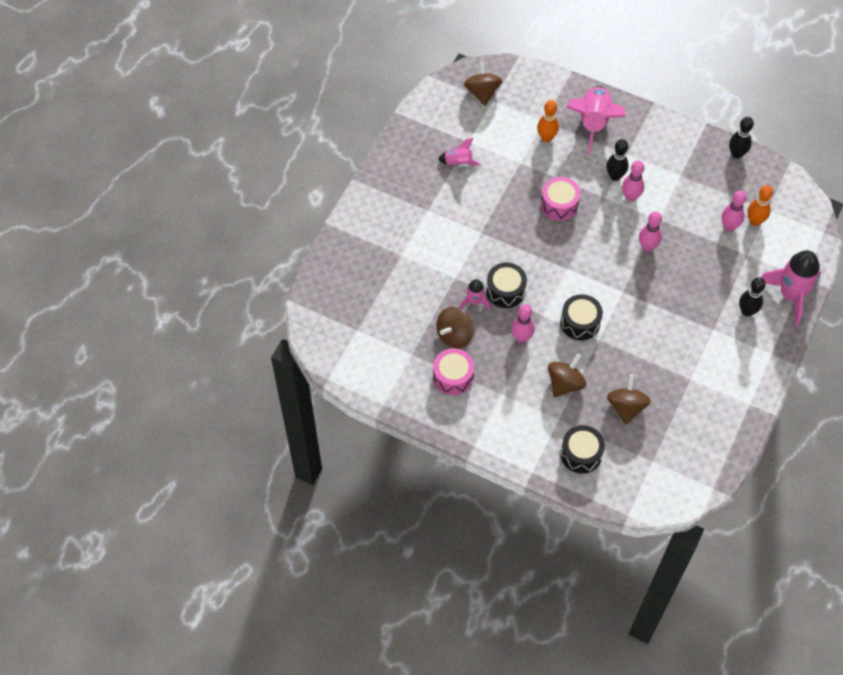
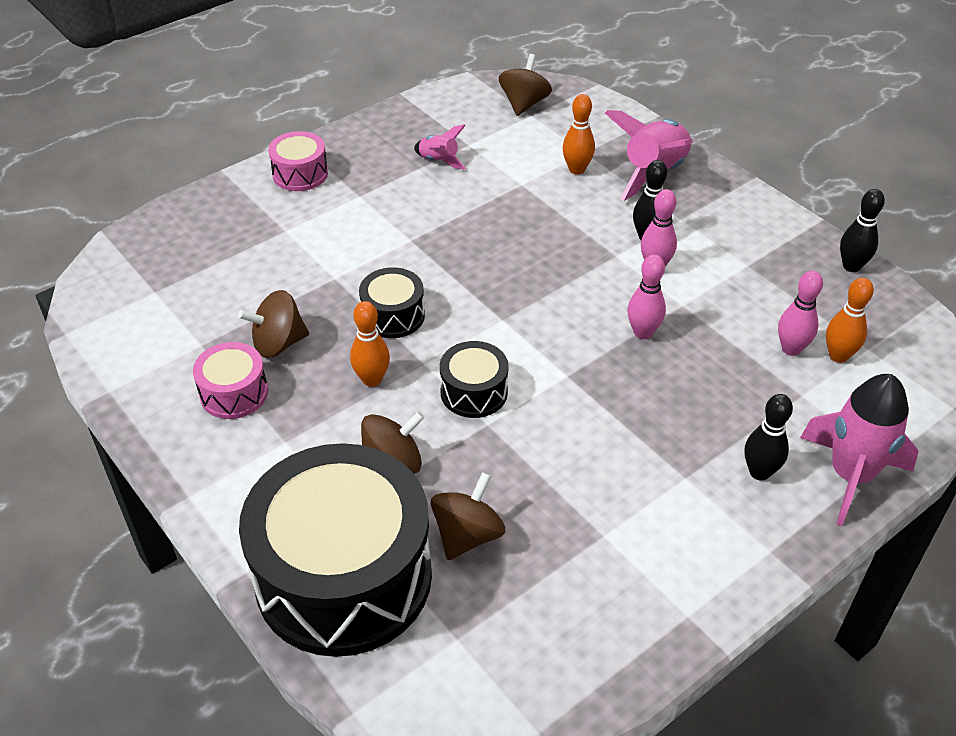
camera: 25 degrees right, 15 degrees down
(475, 301) = (340, 313): pink rocket -> none
(521, 337) = (372, 379): pink bowling pin -> orange bowling pin
(559, 204) = (543, 243): pink drum -> pink drum (300, 174)
(581, 454) = (344, 576): black drum -> black drum, size x2.27

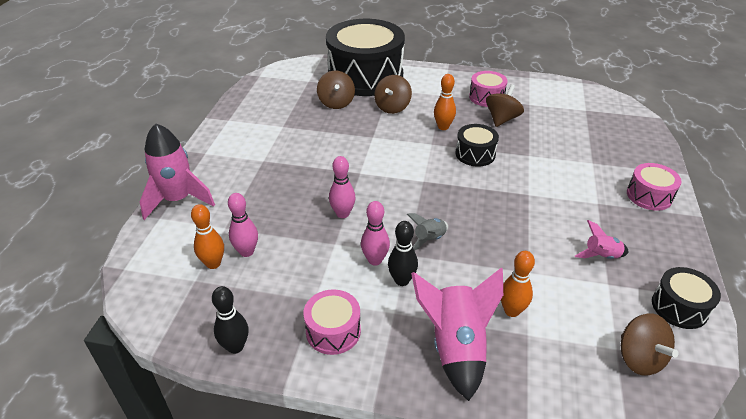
camera: 140 degrees right, 5 degrees down
(474, 392) = (394, 144): black drum -> black drum (679, 307)
(577, 255) = (429, 239): none -> grey rocket
(750, 233) = (333, 331): none -> pink drum
(759, 472) = (228, 179): black bowling pin -> none

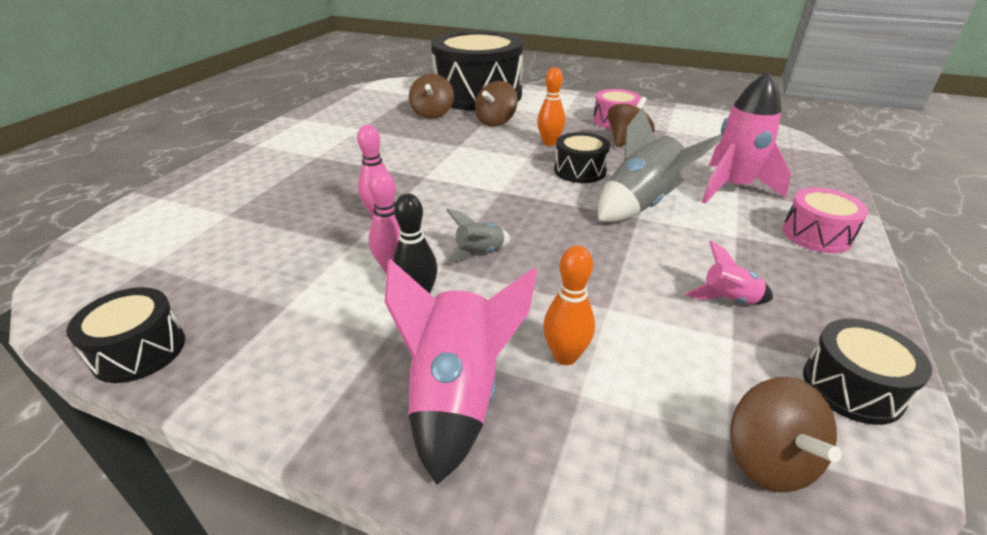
camera: 10 degrees right, 5 degrees down
(178, 199) = (194, 183): pink rocket -> pink rocket (732, 187)
(213, 263) = (185, 250): orange bowling pin -> none
(235, 347) = (139, 351): black bowling pin -> black drum
(247, 252) = (235, 242): pink bowling pin -> none
(333, 331) = (286, 348): pink drum -> none
(528, 183) = (641, 205): none -> grey rocket

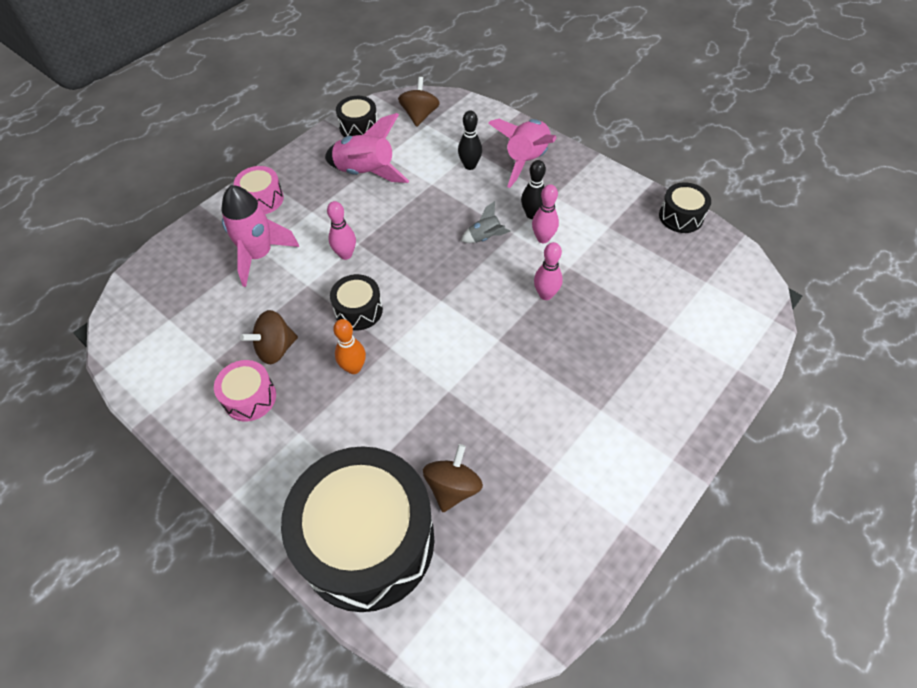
camera: 160 degrees left, 20 degrees up
(496, 122) = (384, 437): brown spinning top -> none
(565, 356) = (470, 165): orange bowling pin -> black bowling pin
(641, 205) = (345, 254): grey rocket -> pink bowling pin
(728, 300) = (366, 173): pink rocket -> pink rocket, size x1.97

